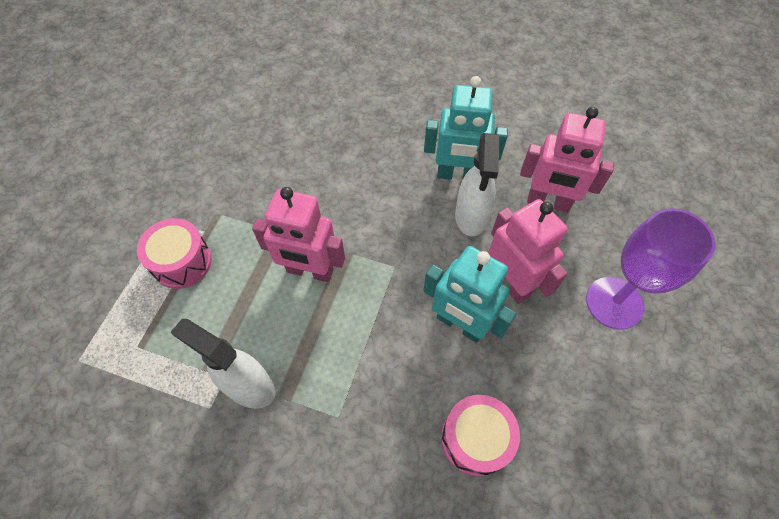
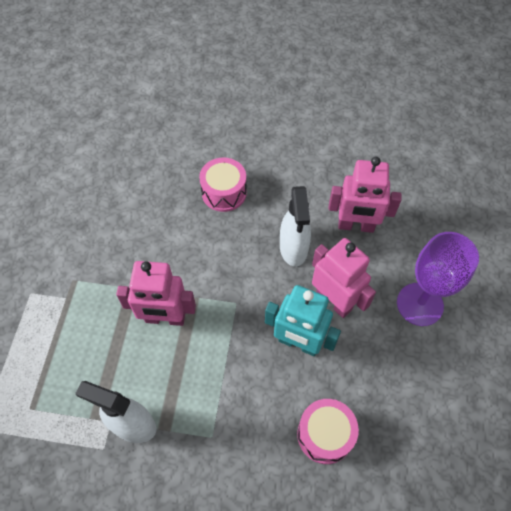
camera: 10 degrees left, 0 degrees up
(182, 262) = (52, 328): pink drum -> pink drum (224, 192)
(457, 175) = (276, 213): turquoise robot -> none

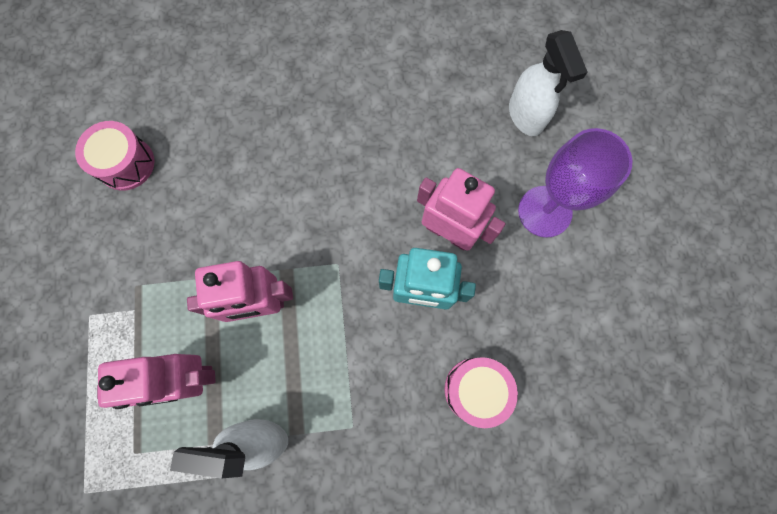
camera: 15 degrees left, 15 degrees up
(224, 192) = (286, 129): pink drum -> pink drum (126, 164)
(293, 249) = (387, 180): white spray bottle -> white spray bottle (526, 116)
(356, 226) = (452, 134): pink robot -> pink robot (189, 378)

